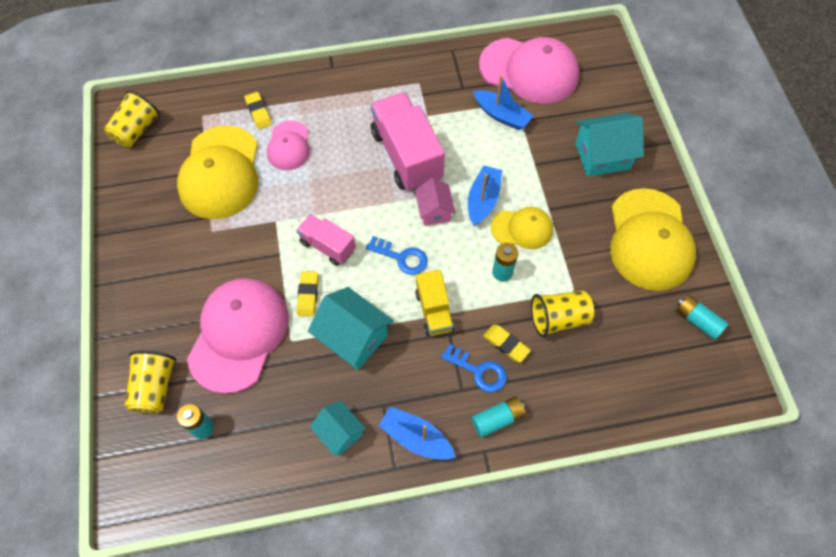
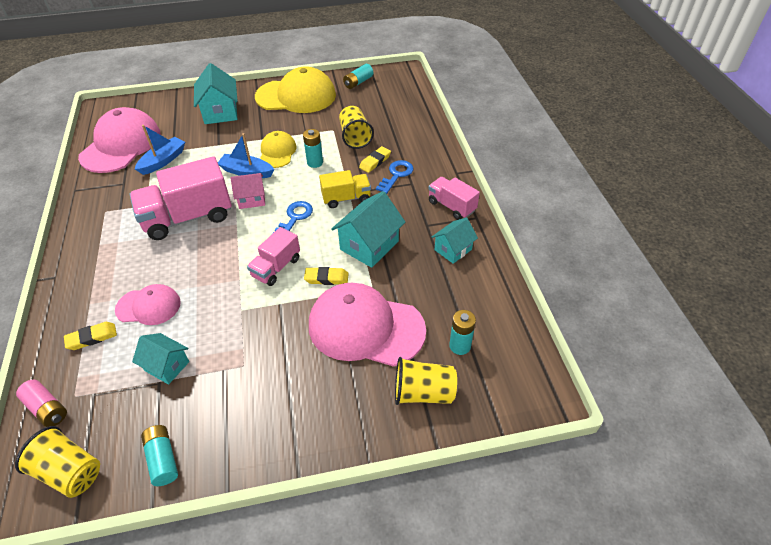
camera: 90 degrees left, 15 degrees down
(193, 101) = (47, 408): none -> pink battery
(220, 173) = (167, 366): yellow cap -> turquoise house
(416, 438) = (451, 206): blue boat -> pink truck
(497, 419) = (432, 166): turquoise battery -> turquoise battery (162, 459)

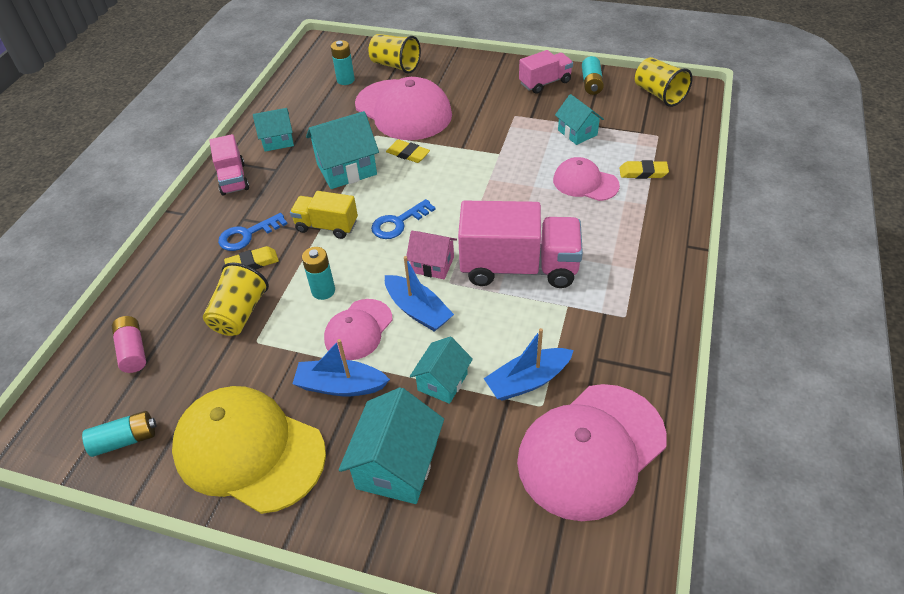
camera: 150 degrees left, 0 degrees up
(47, 408) = (680, 133): pink battery -> pink battery (133, 351)
(213, 146) = (442, 382): none -> turquoise house
(269, 128) = (341, 386): none -> blue boat
(276, 267) = (448, 178): pink truck -> pink truck (545, 83)
(277, 152) = (358, 329): yellow cap -> pink cap

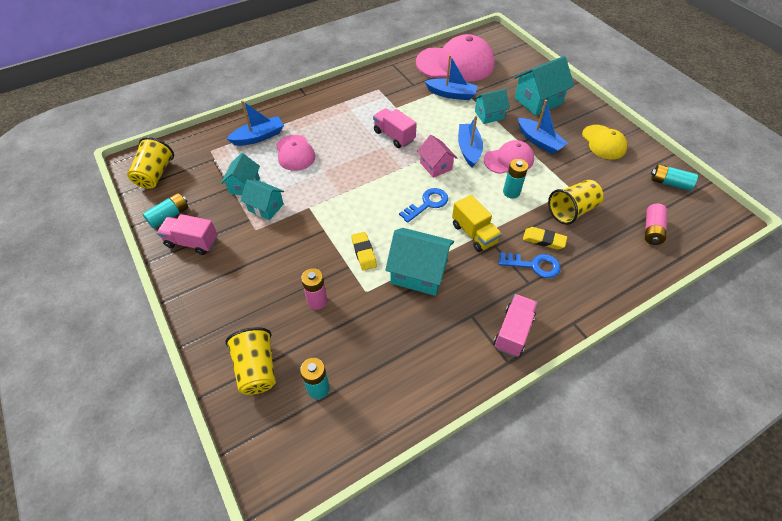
camera: 140 degrees left, 5 degrees up
(249, 450) = (603, 142): yellow cap -> yellow cap, size x0.55
(278, 141) = (446, 350): turquoise house -> turquoise house (266, 207)
(398, 223) = (427, 204): blue key -> blue key turned 45 degrees counterclockwise
(403, 110) = (317, 301): pink cap -> pink battery
(519, 267) = (394, 136): pink truck -> pink truck, size x0.56
(643, 172) = (258, 137): yellow eraser -> blue boat

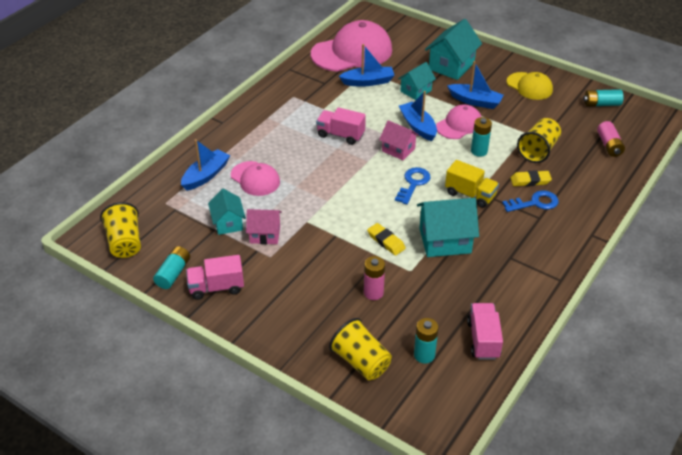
camera: 25 degrees left, 10 degrees down
(266, 207) = (265, 235): turquoise house -> pink house
(513, 332) = (550, 257): pink truck -> pink truck (483, 340)

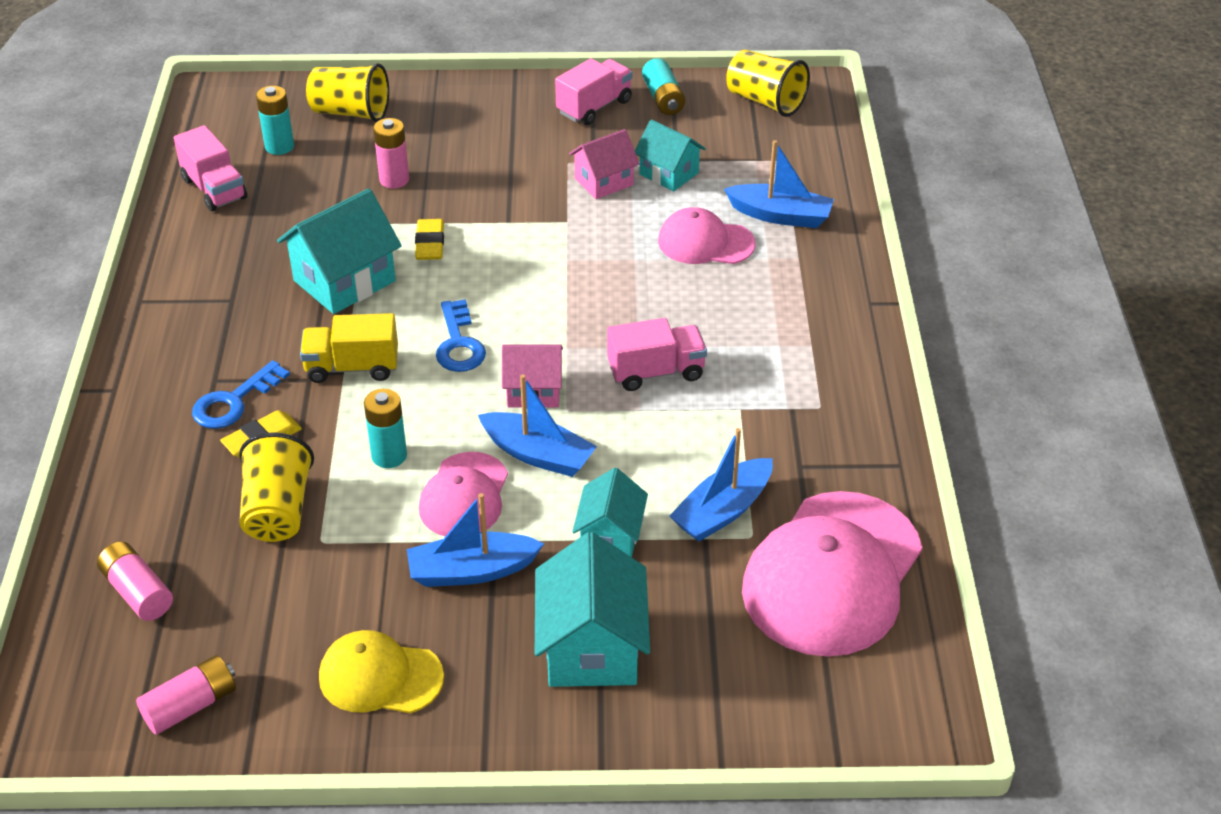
camera: 145 degrees right, 0 degrees up
(206, 175) = (780, 215): blue boat -> blue boat turned 75 degrees counterclockwise
(386, 241) = (430, 244): yellow eraser -> yellow eraser turned 75 degrees clockwise
(601, 104) = (190, 705): turquoise battery -> pink battery

